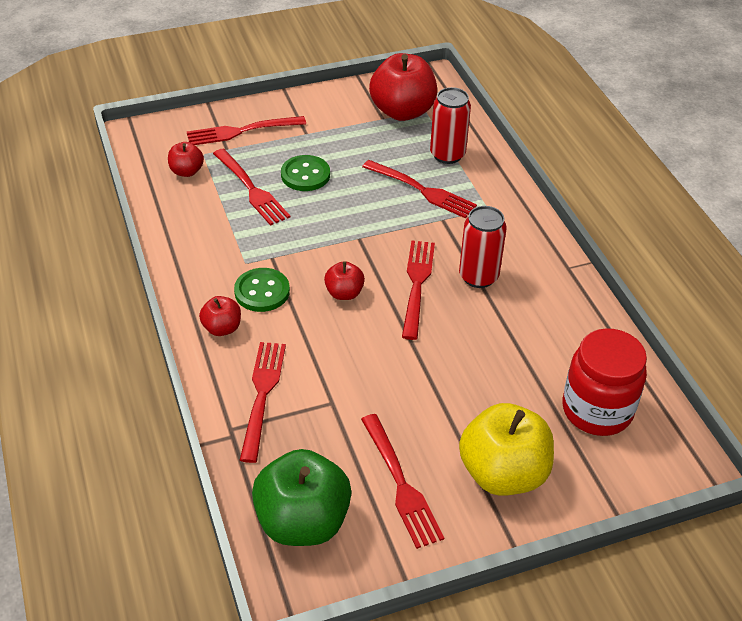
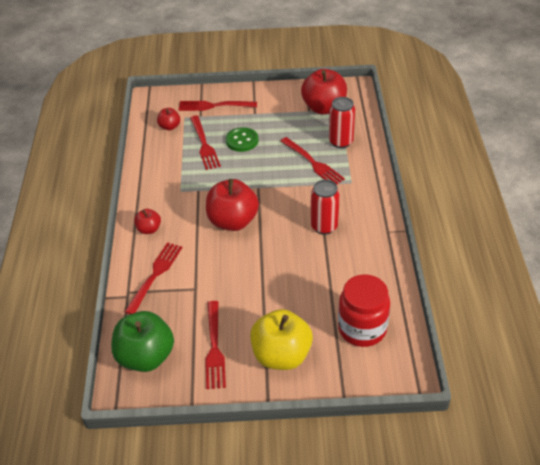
camera: 20 degrees right, 0 degrees up
(262, 291) = (182, 211): green button -> none
(344, 293) = (233, 221): red apple -> red apple, size x2.01
(417, 284) = (281, 224): red fork -> none

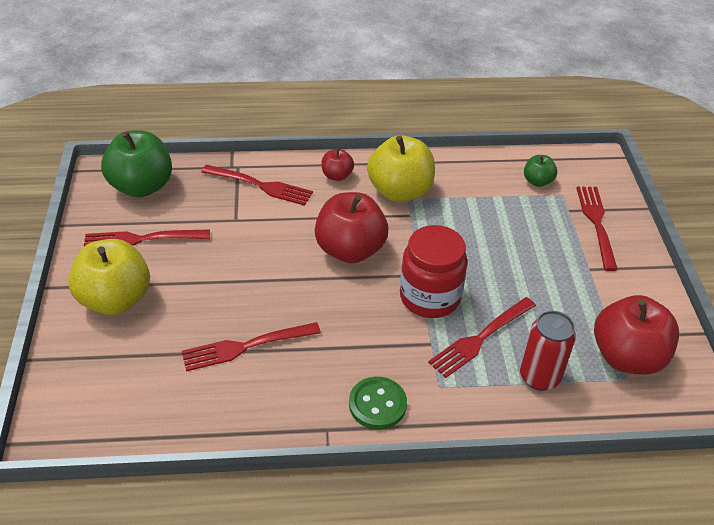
camera: 85 degrees right, 0 degrees up
(169, 127) = (537, 181): red apple -> green apple
(172, 194) = (400, 191): none -> yellow apple
(204, 144) = (505, 216): red fork -> red fork (246, 346)
(242, 141) = (520, 255): green button -> green button (377, 404)
(324, 226) = (339, 348): red can -> none
(362, 329) = (140, 384): red jar -> red jar (430, 297)

